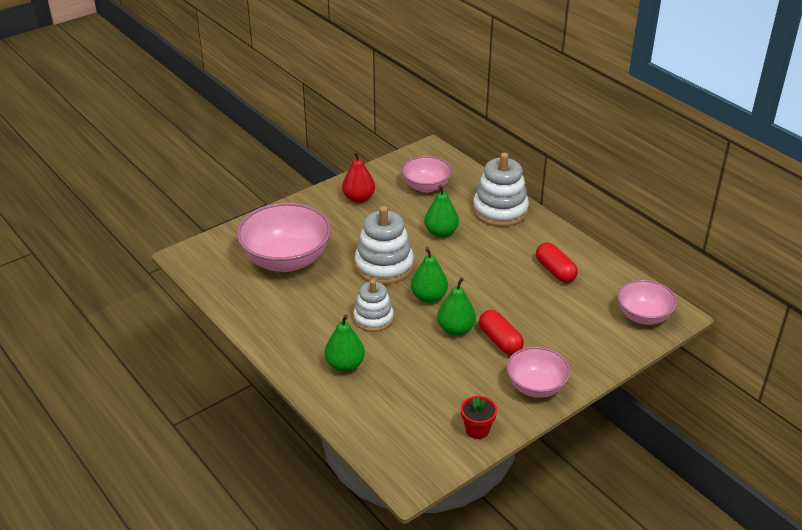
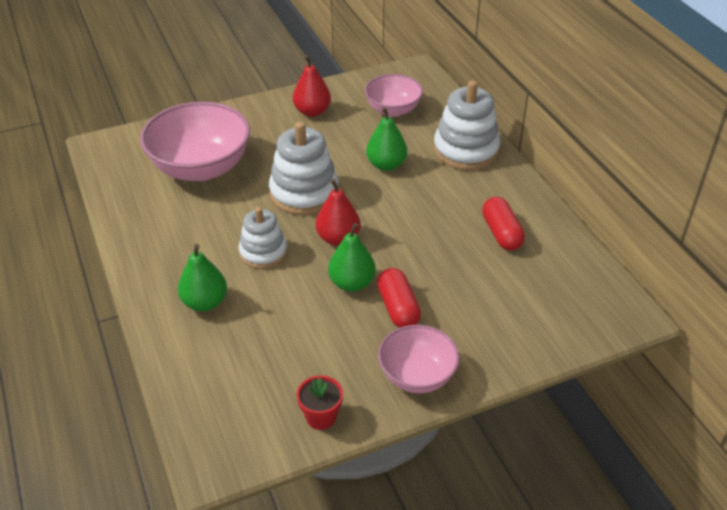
camera: 15 degrees right, 5 degrees up
(429, 297) = (338, 238): green pear -> red pear
(643, 316) = (589, 310): pink bowl -> none

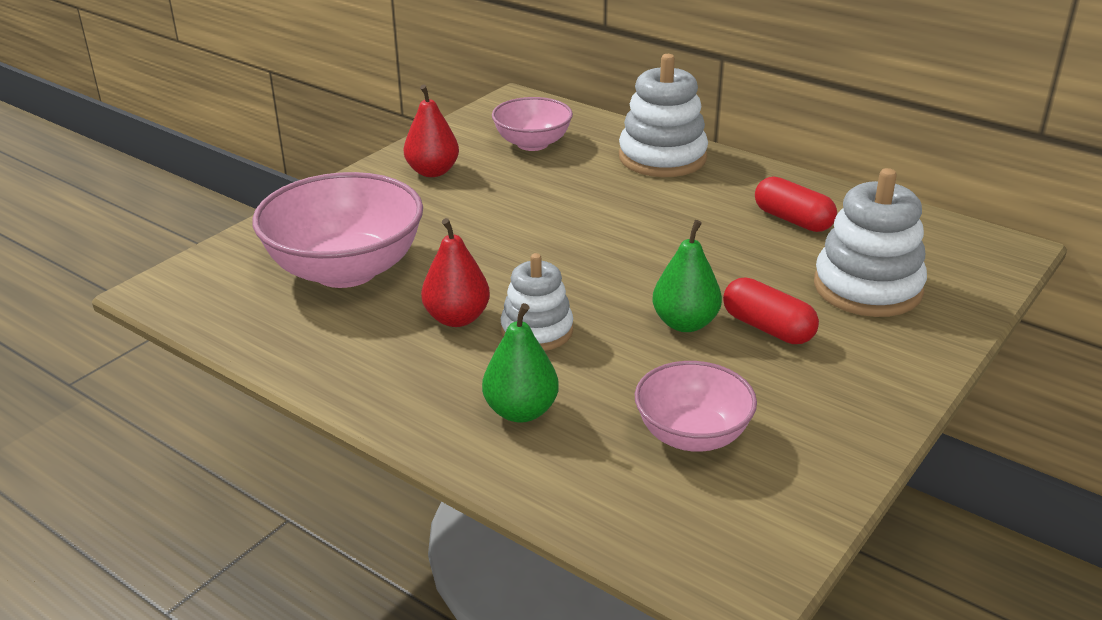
camera: 30 degrees left, 10 degrees down
(304, 193) = (518, 254): white stacking toy -> white stacking toy (867, 288)
(321, 417) = (813, 473): red flower pot -> none
(338, 238) = (615, 285): red pear -> red pear (457, 318)
(386, 165) = (587, 197): green pear -> none
(417, 375) = (869, 385): pink bowl -> pink bowl (692, 435)

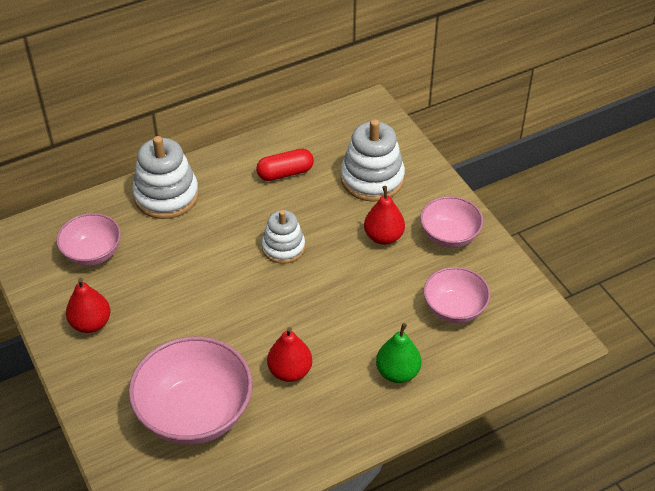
camera: 65 degrees left, 15 degrees up
(537, 331) = (326, 337): white stacking toy -> white stacking toy (283, 247)
(685, 323) = (359, 268): green pear -> none
(767, 328) = (383, 237): red capsule -> red pear
(838, 389) = (449, 236): none -> pink bowl

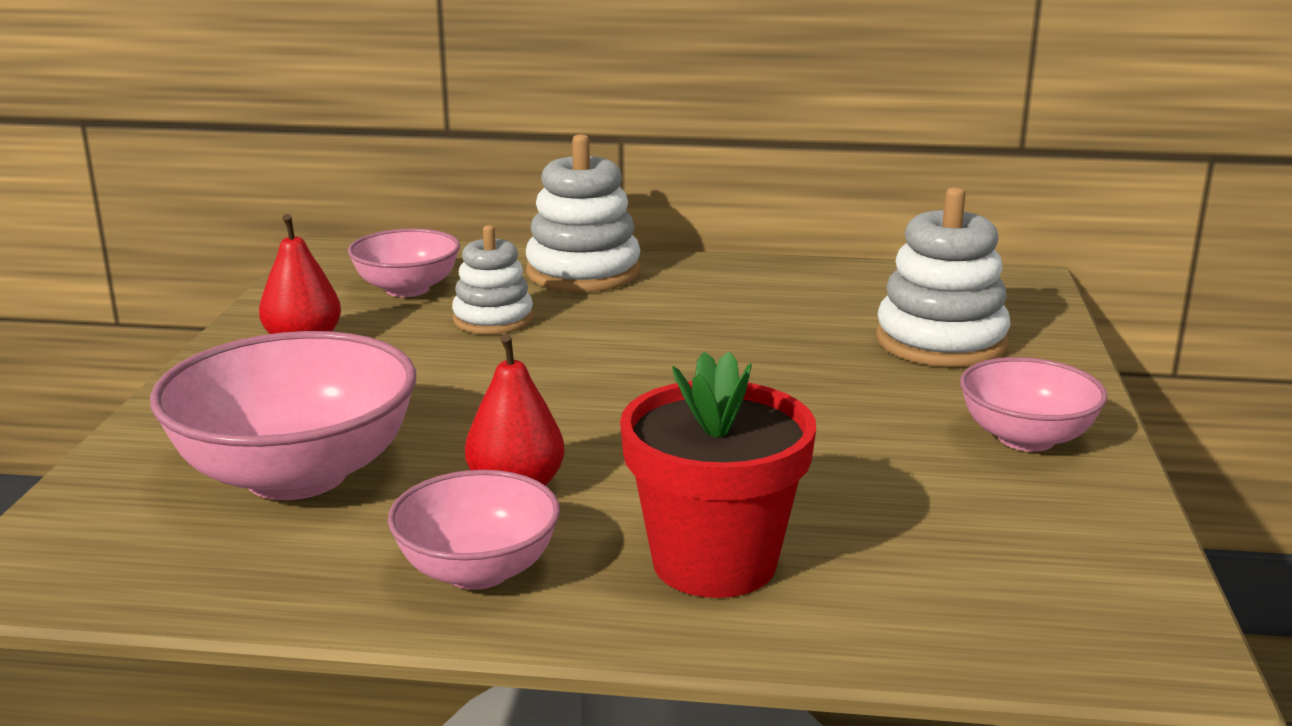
camera: 35 degrees right, 25 degrees down
(283, 247) = (693, 362): white stacking toy -> white stacking toy (493, 319)
(285, 173) = (794, 300): red capsule -> none
(383, 237) = (888, 402): red pear -> none
(397, 372) = (714, 563): green pear -> red flower pot
(454, 309) = (936, 525): pink bowl -> pink bowl (477, 570)

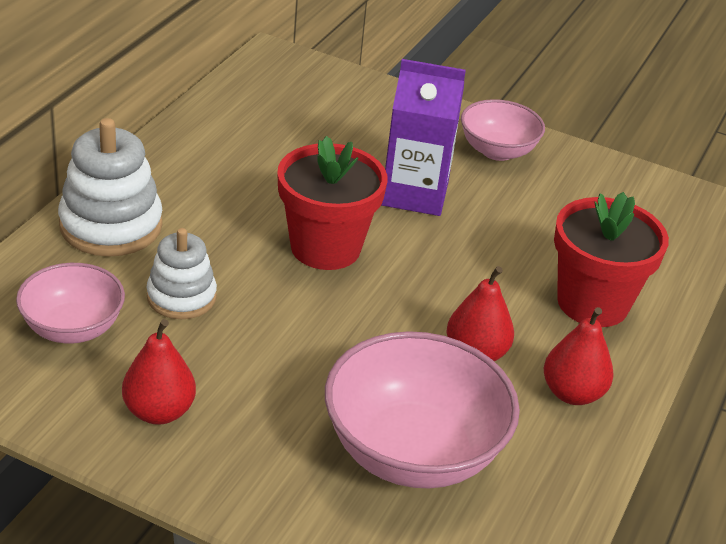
camera: 75 degrees left, 15 degrees up
(477, 570) = (572, 393): pink bowl -> red pear
(653, 368) = (325, 247): none -> red flower pot
(834, 399) = (414, 194): none -> purple carton
(941, 342) = (353, 124): white stacking toy -> none

